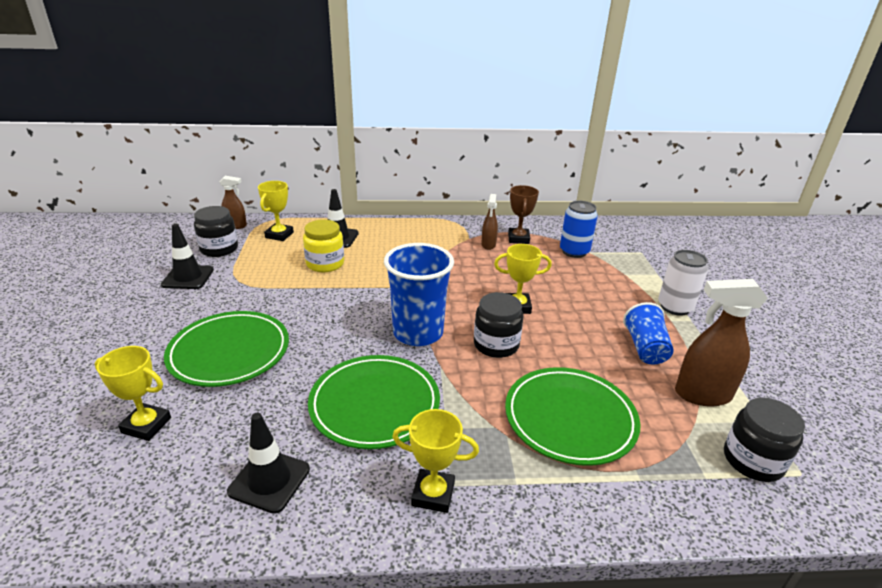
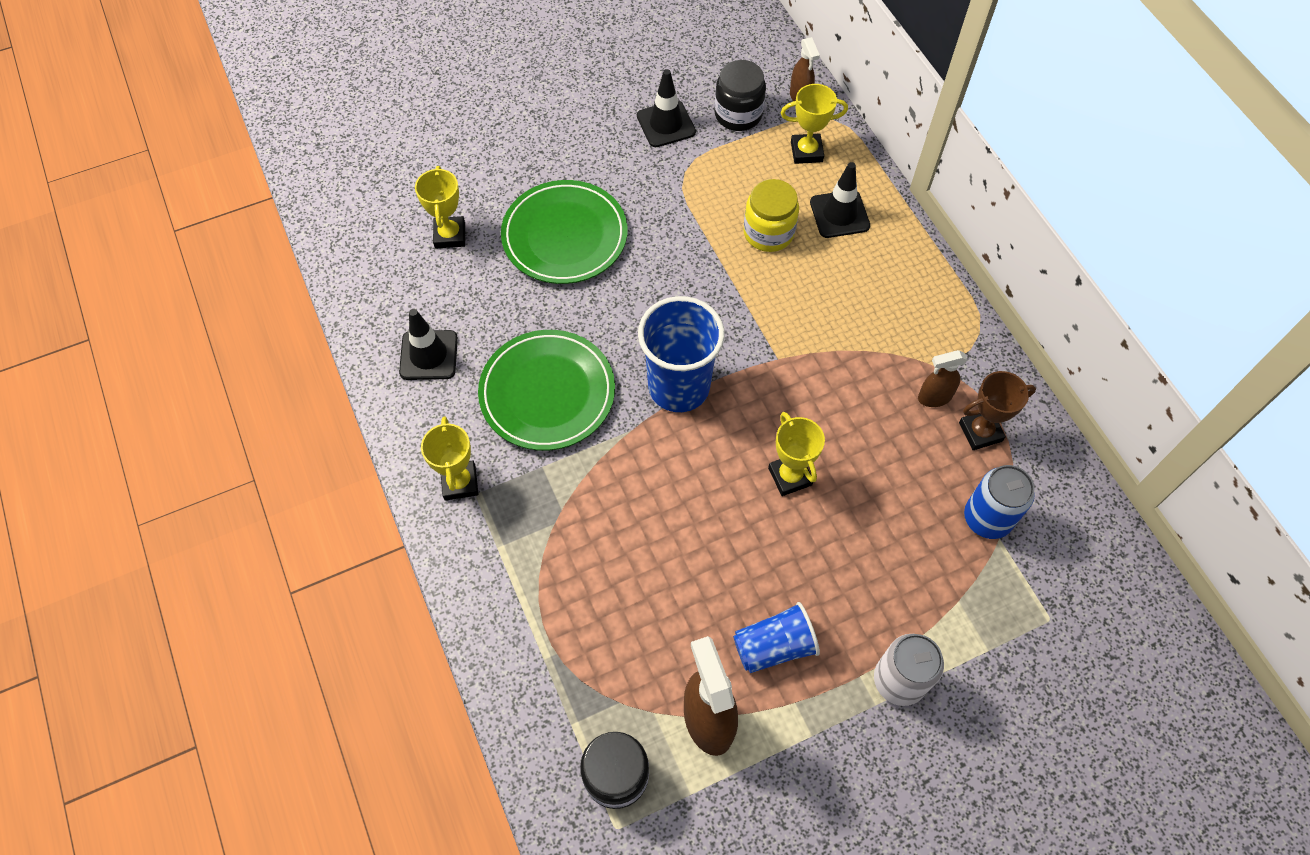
camera: 70 degrees right, 30 degrees up
(496, 345) = (696, 474): black jar -> none
(570, 418) = (604, 578): green plate -> none

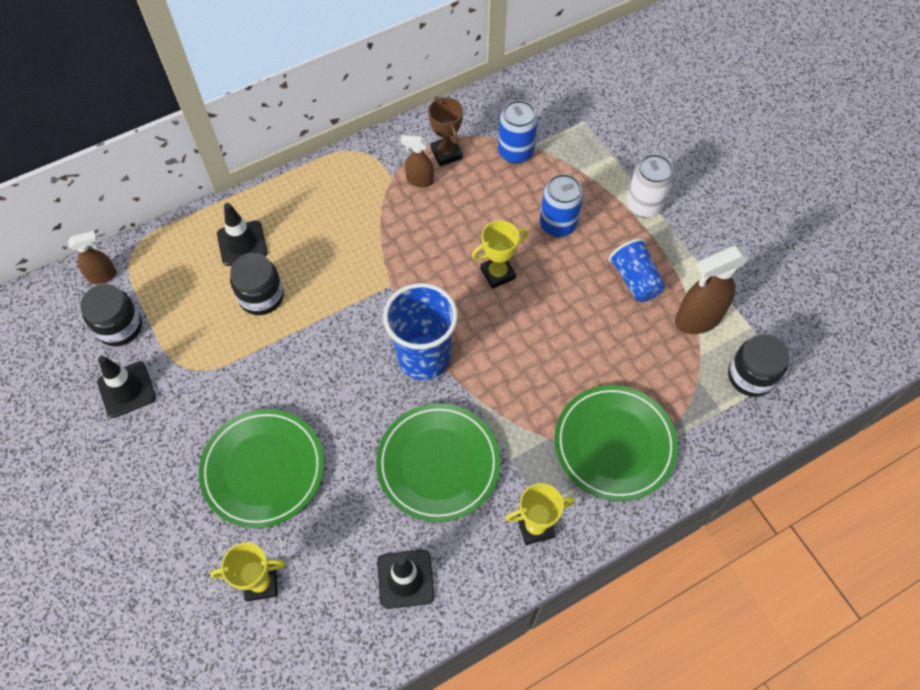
camera: 95 degrees left, 0 degrees up
(544, 582) = (614, 444): none -> green plate
(768, 233) = (261, 296): yellow jar -> black jar
(806, 152) = (170, 269): yellow trophy -> none
(865, 558) = (557, 224): none -> blue can
(934, 397) = (419, 181): brown spray bottle -> brown spray bottle turned 120 degrees clockwise

